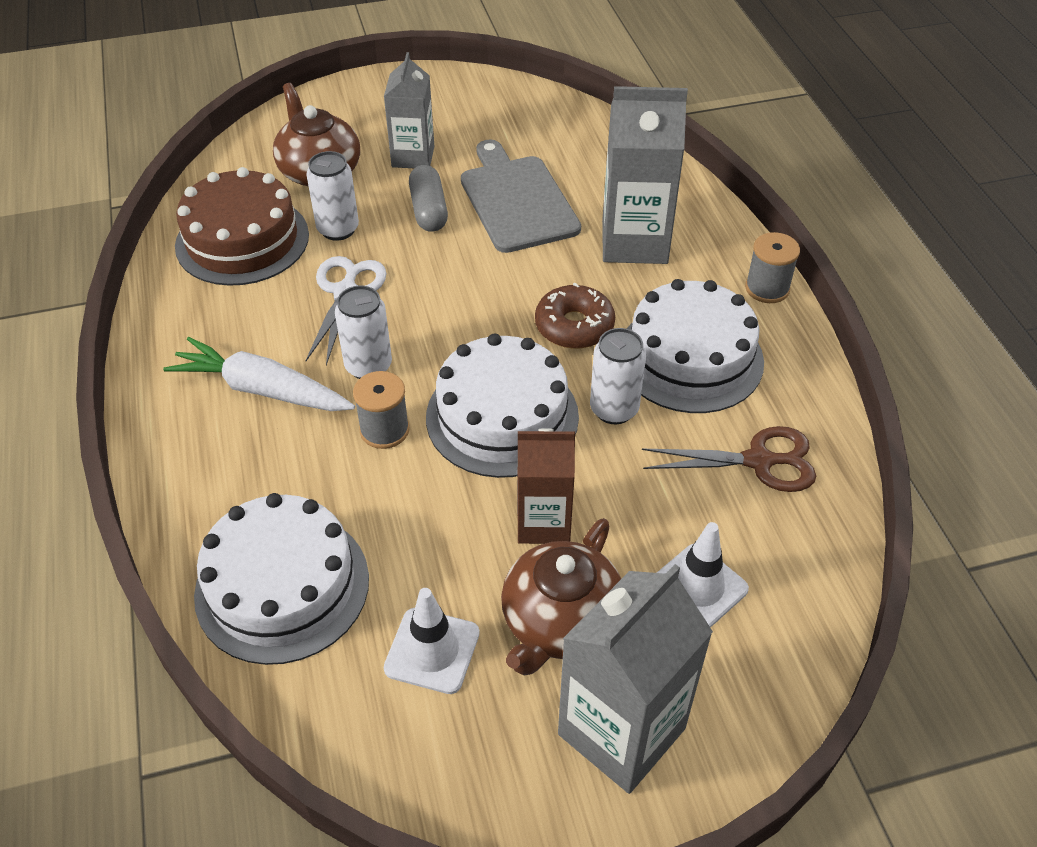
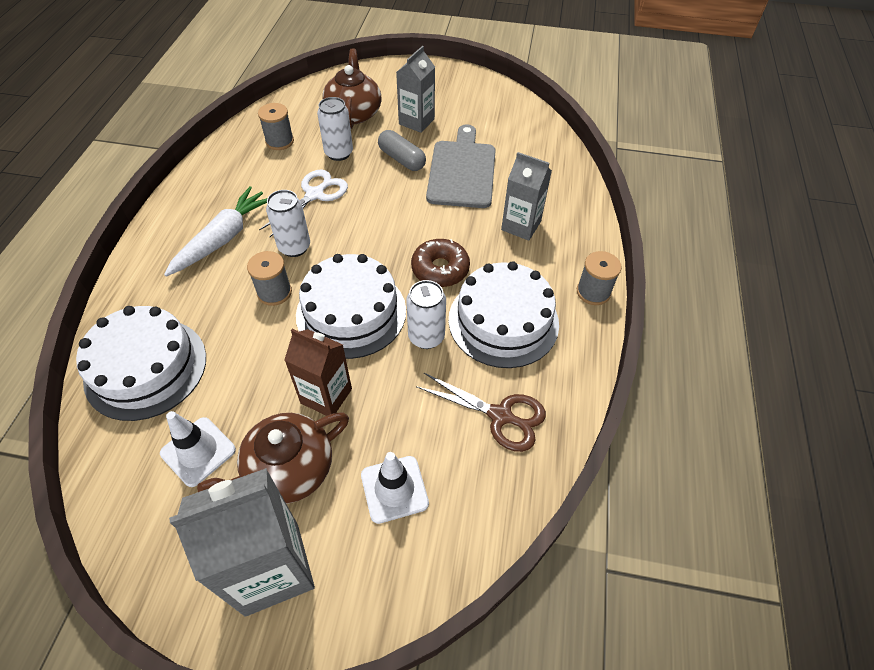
camera: 25 degrees right, 5 degrees up
(242, 240) = (279, 141): brown cake -> grey spool
(261, 389) = (224, 238): white carrot -> white carrot turned 75 degrees clockwise
(428, 210) = (401, 159): grey capsule -> grey capsule turned 60 degrees counterclockwise
(634, 242) = (521, 226): grey carton -> grey carton, size x0.64

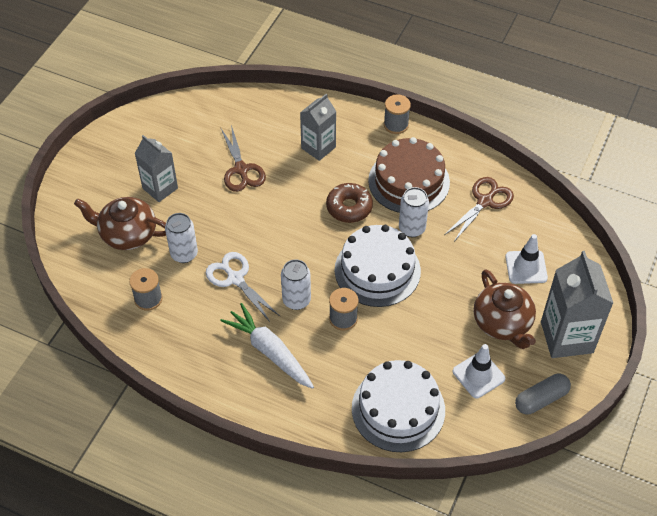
camera: 75 degrees left, 0 degrees up
(326, 396) = (449, 295): brown carton -> none
(401, 159) = (210, 209): grey capsule -> grey capsule (541, 399)
(462, 171) = (241, 170): grey cutting board -> brown scissors
(503, 321) = (409, 181): white cake -> brown cake

